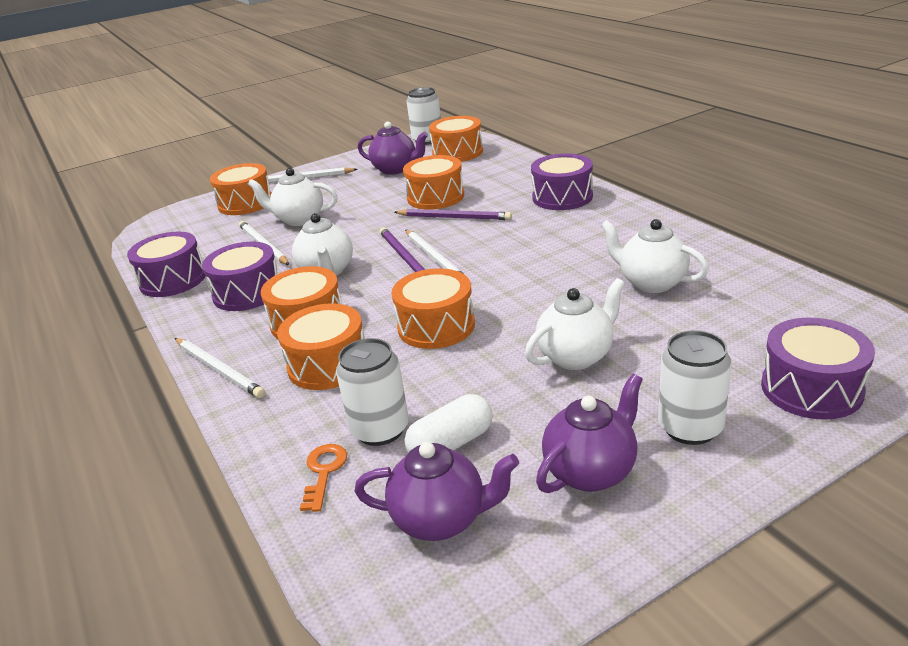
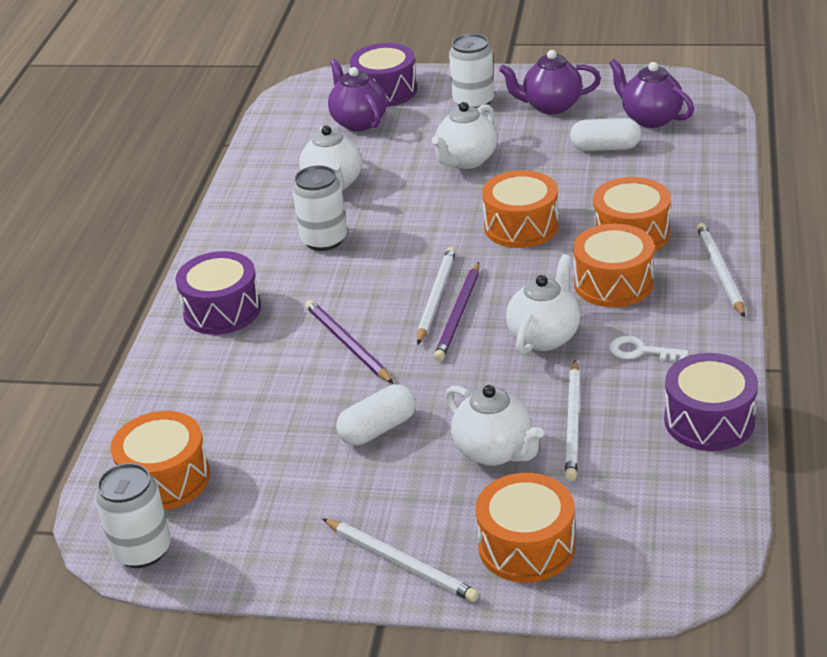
camera: 140 degrees left, 5 degrees up
(247, 292) = (641, 351): purple drum -> white key
(324, 472) = (694, 165): orange key -> none
(377, 201) = (378, 429): none -> white capsule
(380, 429) = (638, 173): white can -> white can (324, 240)
(395, 169) = (276, 492): purple teapot -> purple teapot (358, 122)
(435, 197) = (316, 393): orange drum -> none
(576, 356) = (466, 160): white teapot -> white teapot turned 60 degrees counterclockwise

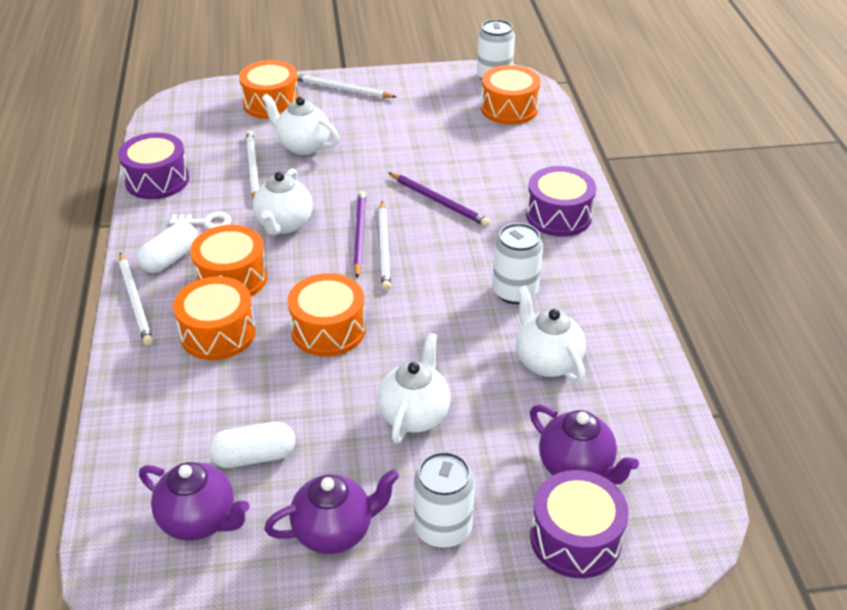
camera: 160 degrees right, 5 degrees up
(378, 429) = (387, 149): white capsule -> white capsule (170, 259)

